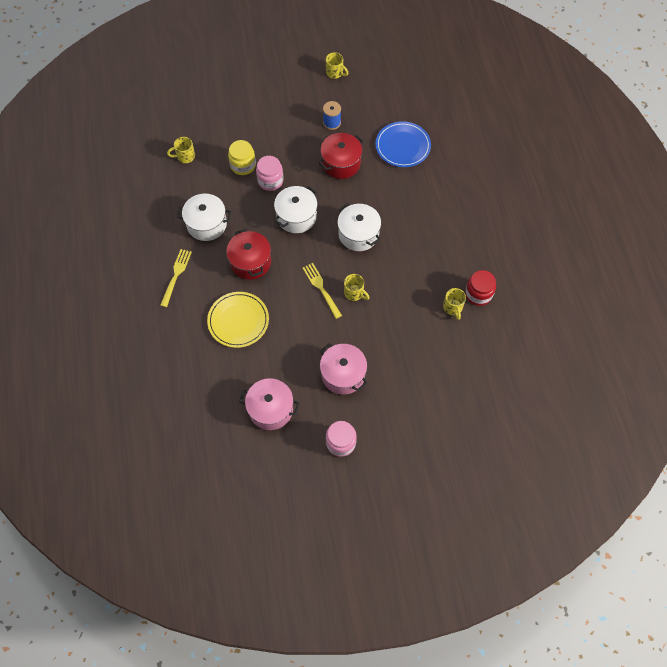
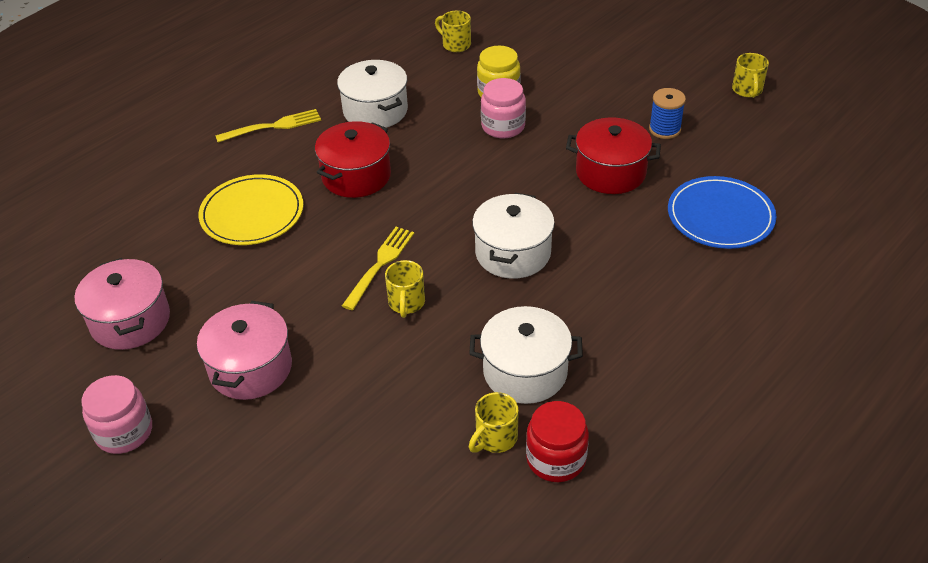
camera: 55 degrees right, 20 degrees down
(296, 216) = (473, 178): white pot -> white pot (525, 371)

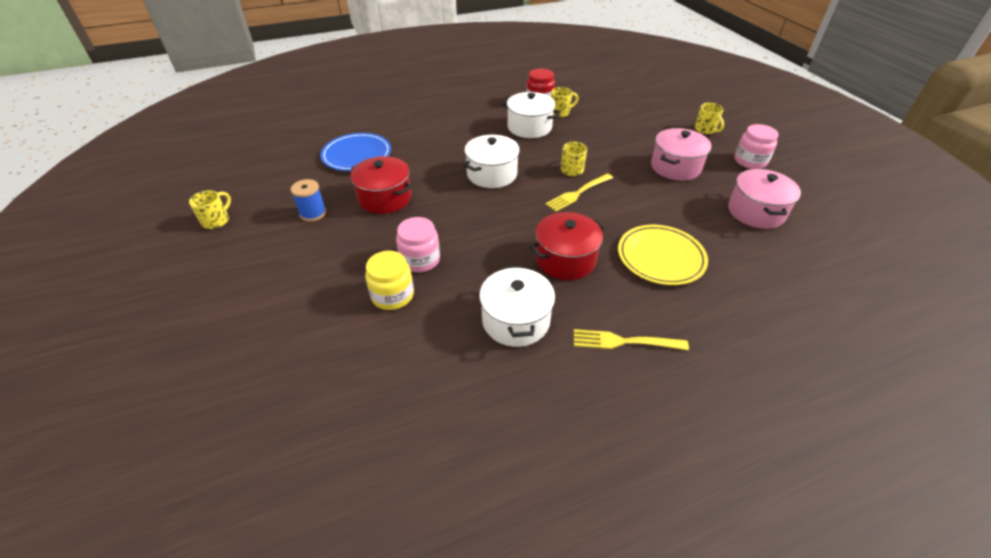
camera: 155 degrees left, 0 degrees up
(455, 44) = (375, 381): yellow mug -> yellow mug (705, 130)

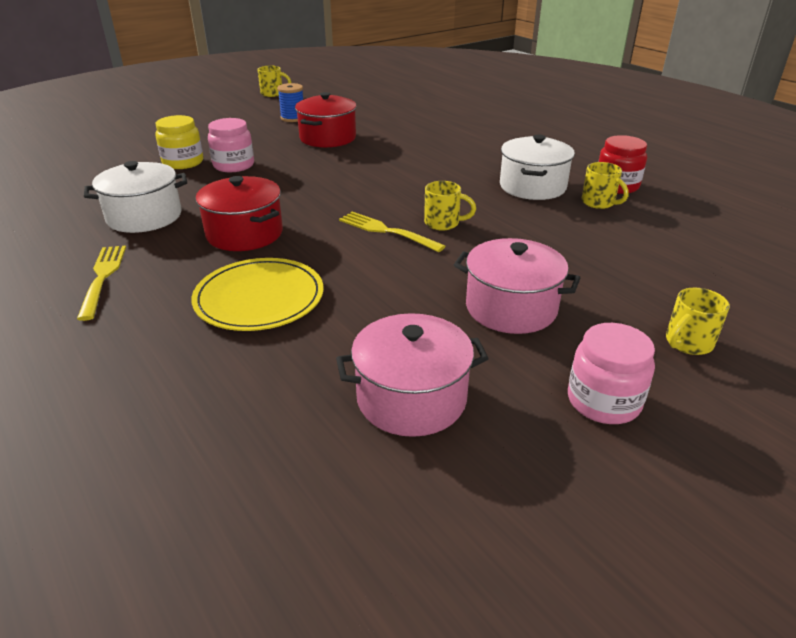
camera: 75 degrees right, 10 degrees down
(357, 155) = (397, 116): blue plate -> none
(492, 174) = (400, 178): white pot -> none

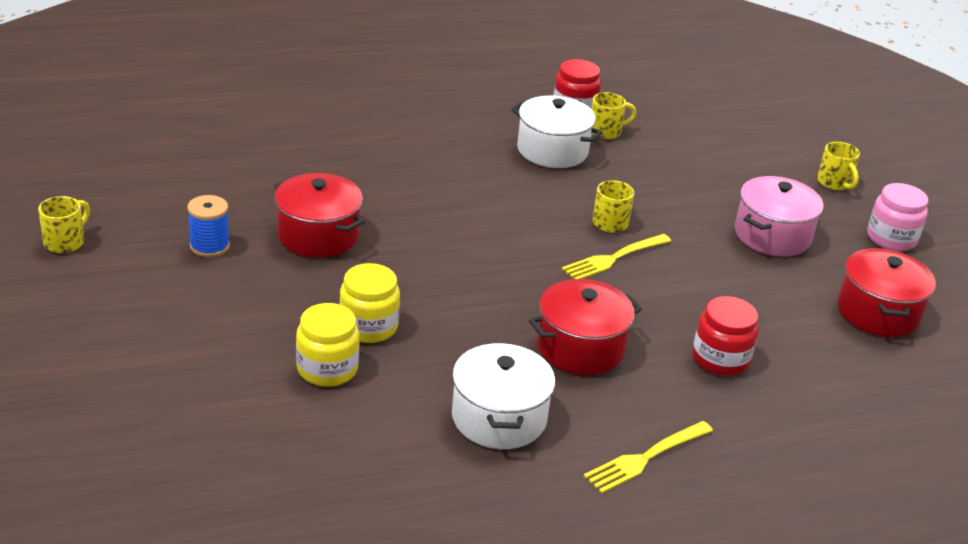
camera: 75 degrees left, 0 degrees up
(103, 277) = (645, 458): yellow fork -> yellow fork turned 45 degrees counterclockwise
(234, 165) = (368, 326): pink jar -> yellow jar
(259, 298) = (720, 359): yellow plate -> red jar
(411, 398) = (877, 312): pink pot -> red pot

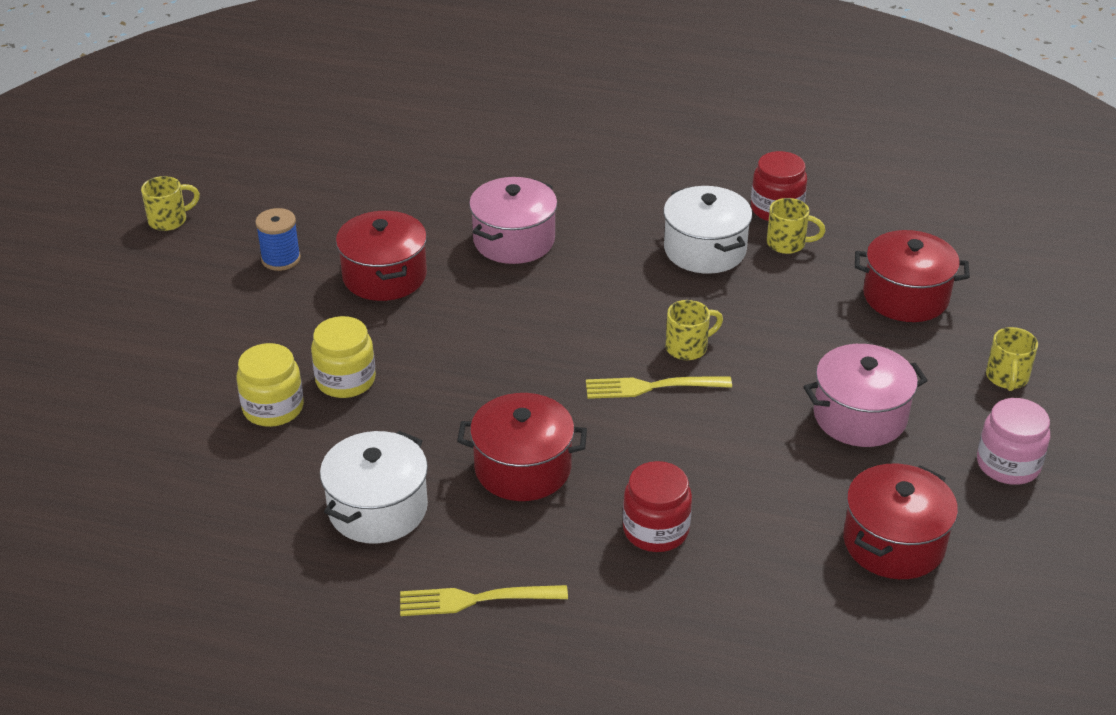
camera: 35 degrees right, 5 degrees up
(399, 180) = (514, 240): none -> pink pot
(719, 147) = (905, 296): none -> red pot

